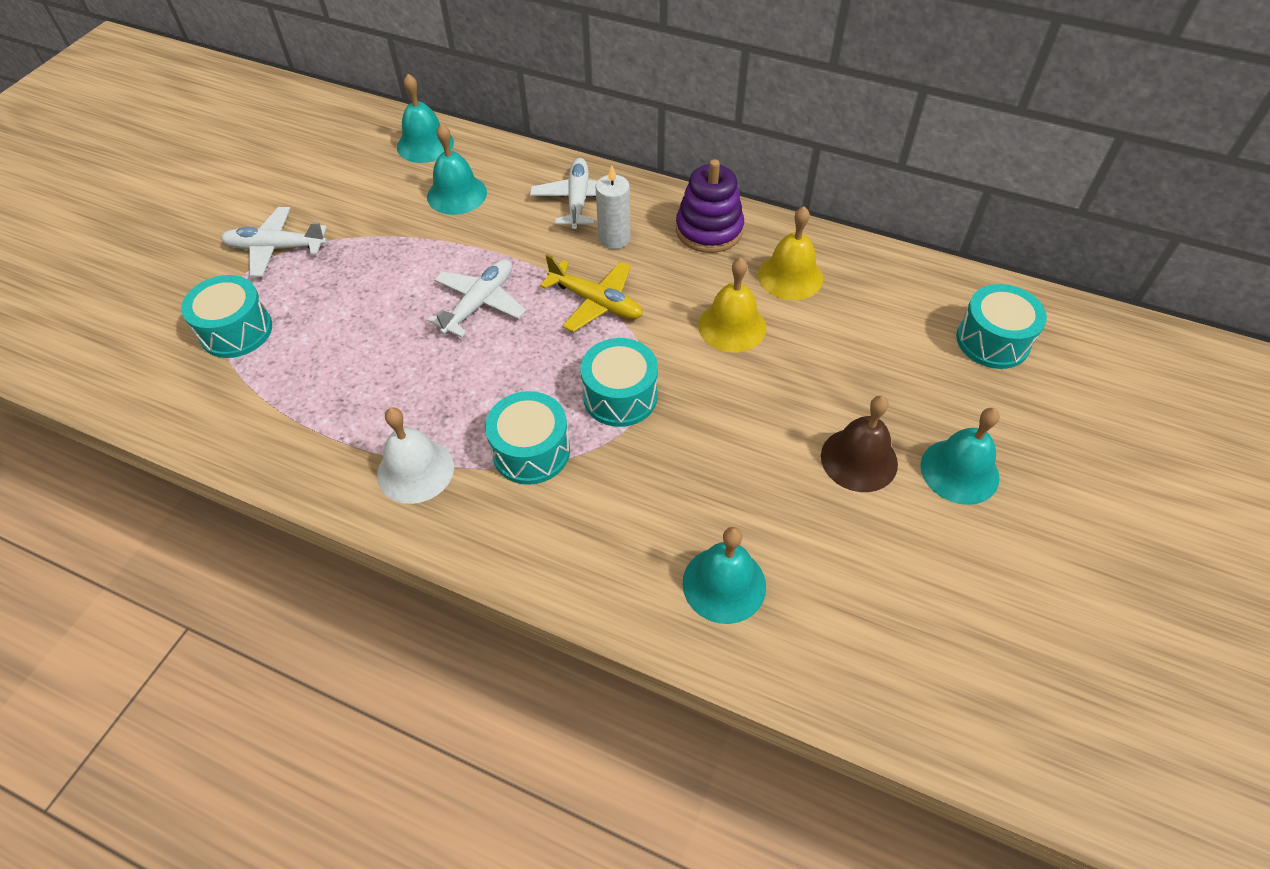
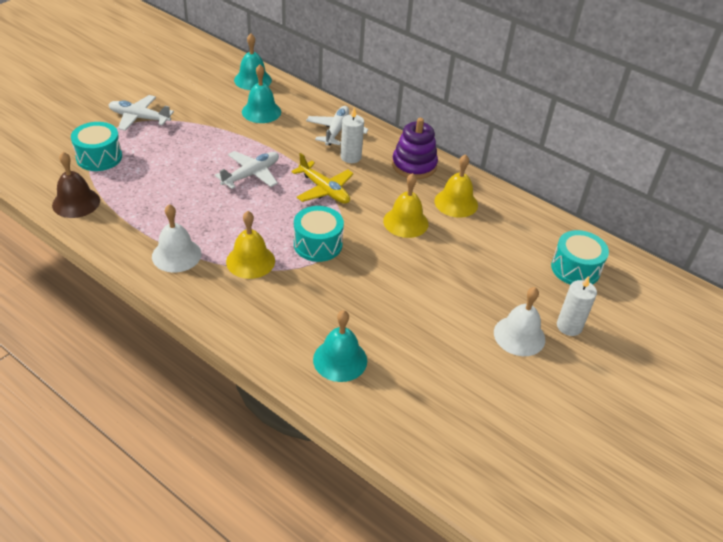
camera: 10 degrees right, 10 degrees down
(531, 451) = (250, 261): turquoise drum -> yellow bell
(859, 459) = (456, 314): brown bell -> brown bell (76, 202)
(959, 471) = (519, 336): turquoise bell -> white bell
(1020, 436) = (569, 326): none -> white candle

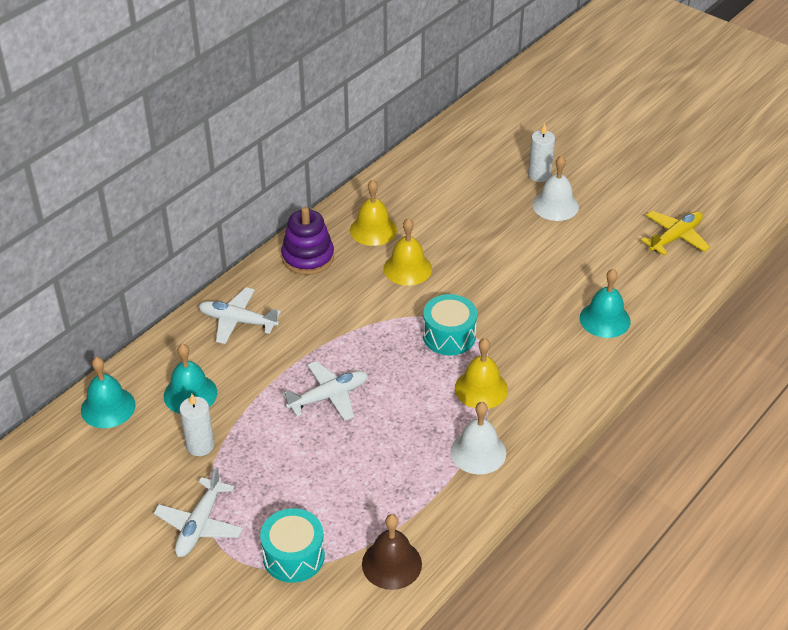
camera: 85 degrees left, 0 degrees up
(251, 175) = (329, 396): white plane -> white plane turned 105 degrees clockwise
(324, 190) = (356, 331): yellow plane -> yellow plane (675, 237)
(350, 157) = (292, 309): white candle -> white candle (200, 445)
(575, 269) = (465, 161): turquoise drum -> none

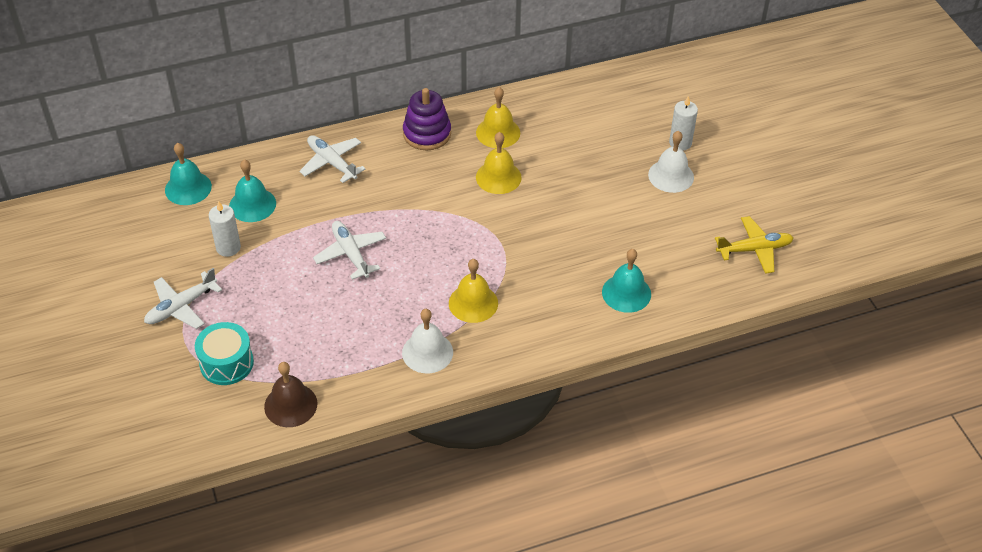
camera: 30 degrees right, 5 degrees up
(329, 396) = (351, 254): white plane -> white plane turned 120 degrees counterclockwise
(449, 336) = (484, 248): turquoise drum -> none

